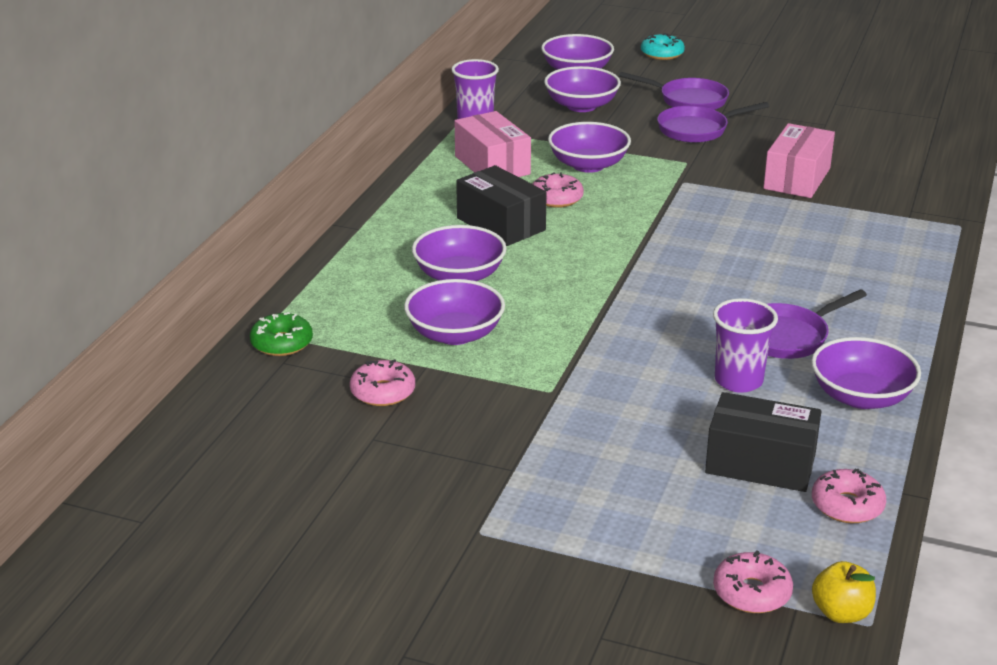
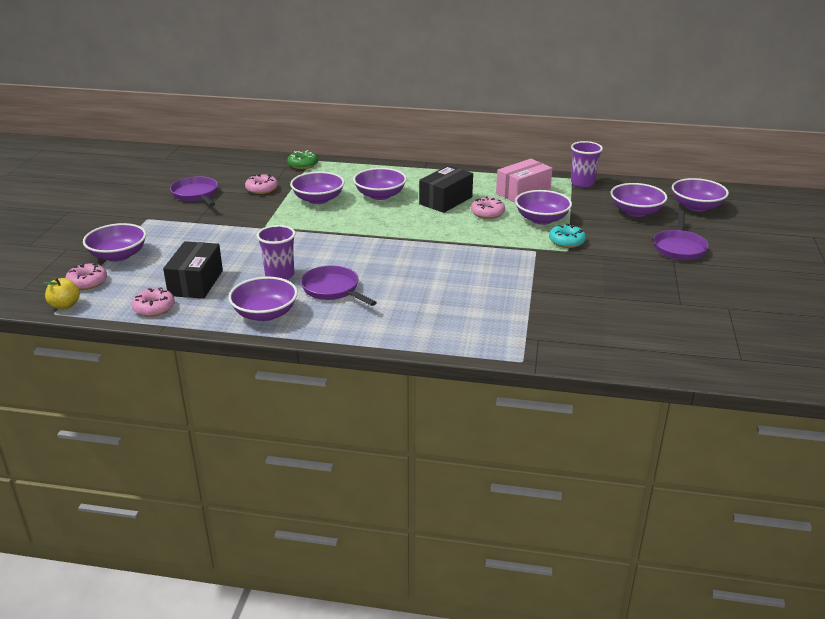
camera: 80 degrees right, 0 degrees up
(644, 560) = (118, 255): none -> purple bowl
(662, 54) = (763, 234): turquoise donut -> turquoise donut (566, 241)
(697, 129) = (627, 252): purple pan -> purple pan (196, 194)
(797, 178) = (566, 292): pink box -> none

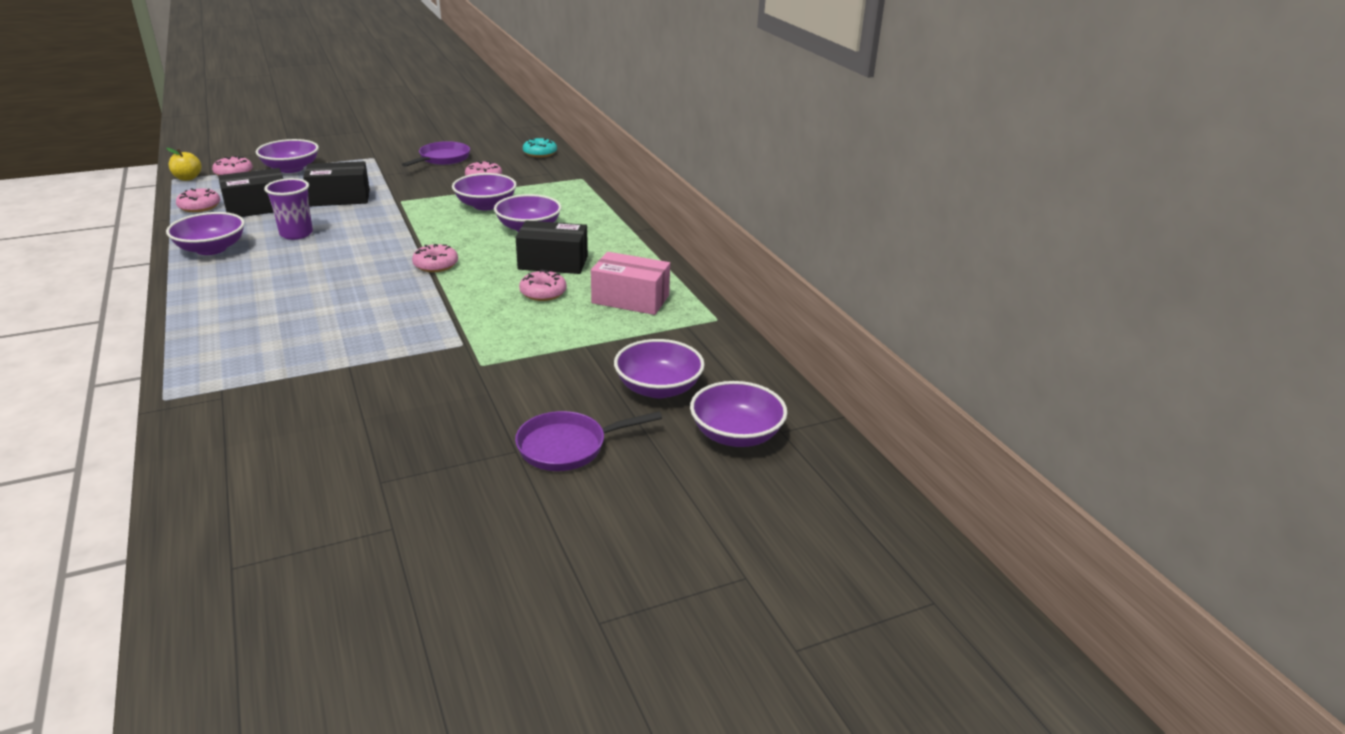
camera: 55 degrees right, 0 degrees up
(224, 247) = (339, 198): none -> black box
(303, 165) = (564, 178): green donut -> none
(333, 289) = (280, 264): purple pan -> none
(405, 236) = (436, 265): none -> pink donut
(541, 219) = (560, 328): purple bowl -> none
(566, 241) = (508, 358): turquoise donut -> turquoise donut (540, 153)
(582, 183) = (711, 330): purple cup -> none

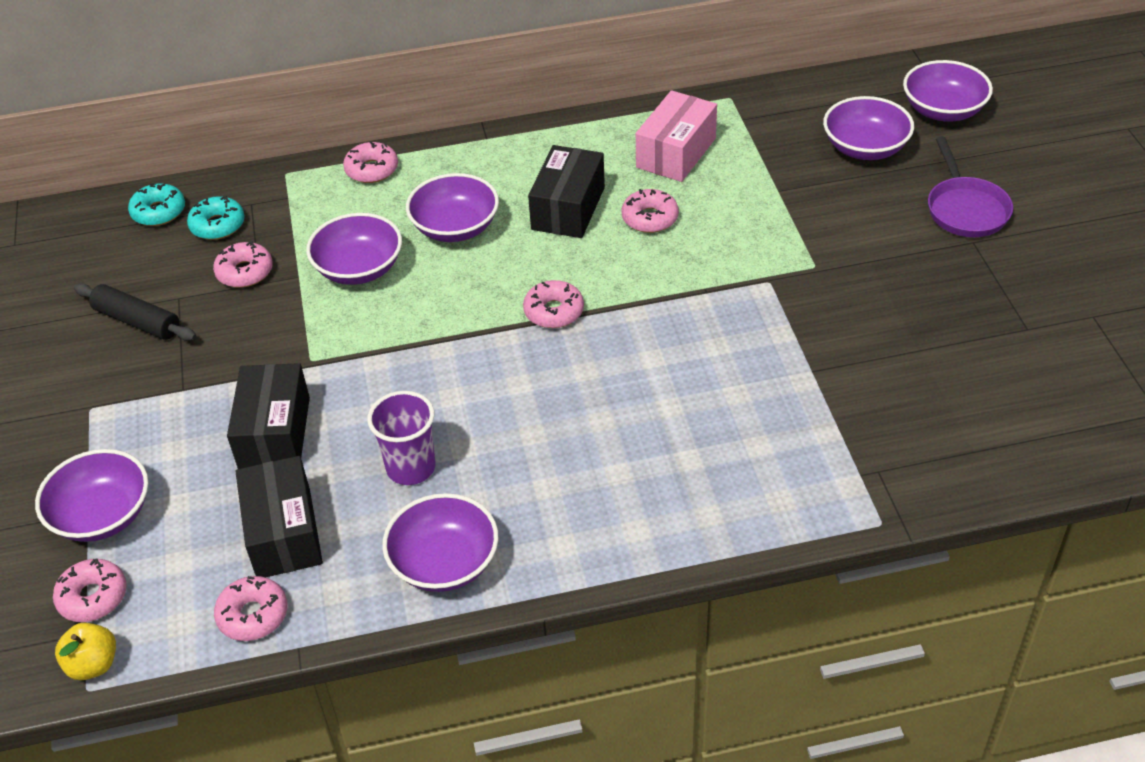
camera: 75 degrees left, 15 degrees up
(442, 159) = (137, 321): purple pan -> black rolling pin
(528, 167) = (217, 225): none -> turquoise donut
(589, 200) = (372, 170): none -> pink donut

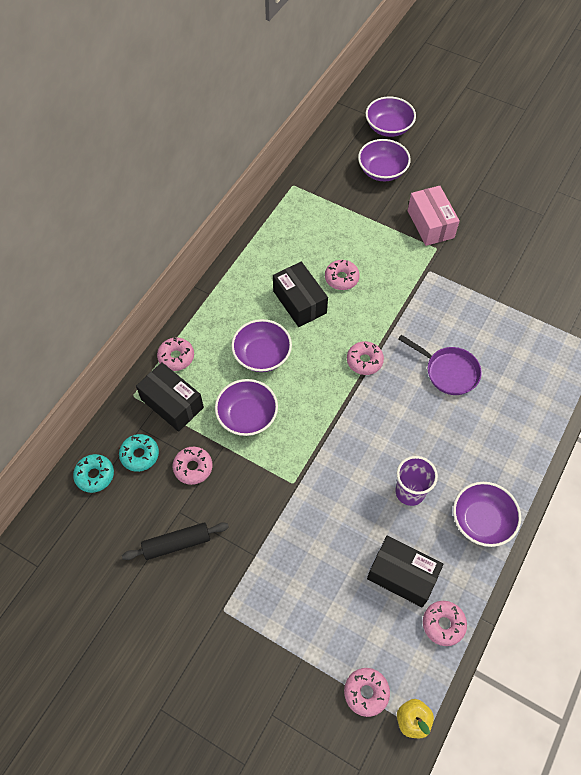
camera: 50 degrees left, 15 degrees up
(102, 515) = (311, 652): purple bowl -> none
(274, 433) = (329, 534): black box -> black box (172, 403)
(676, 153) = (308, 234): pink box -> pink box (430, 224)
(965, 209) = (456, 173): purple pan -> purple pan (448, 371)

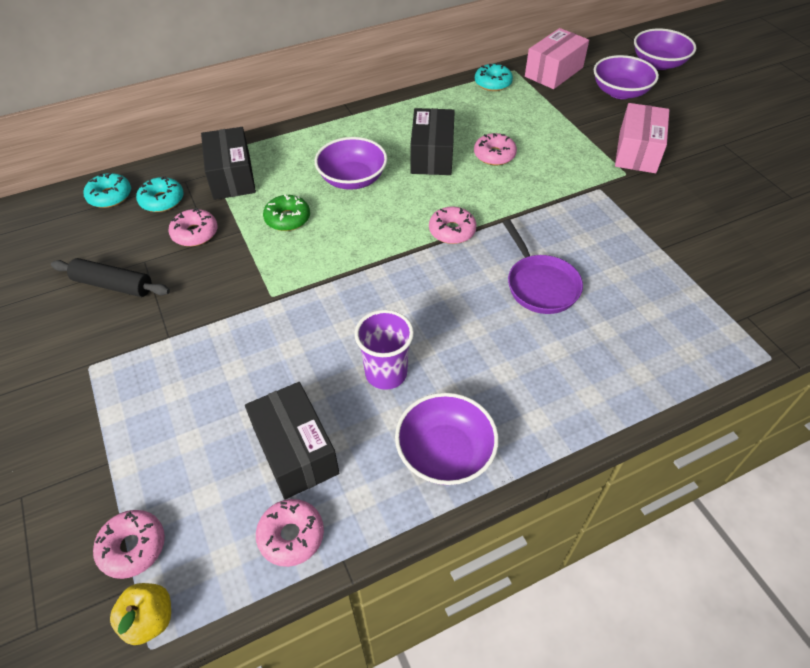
camera: 35 degrees right, 10 degrees down
(176, 357) = (273, 145): pink donut -> none
(247, 416) = (287, 219): purple bowl -> green donut
(288, 207) = (493, 83): none -> turquoise donut
(323, 173) = (554, 72): none -> pink box

